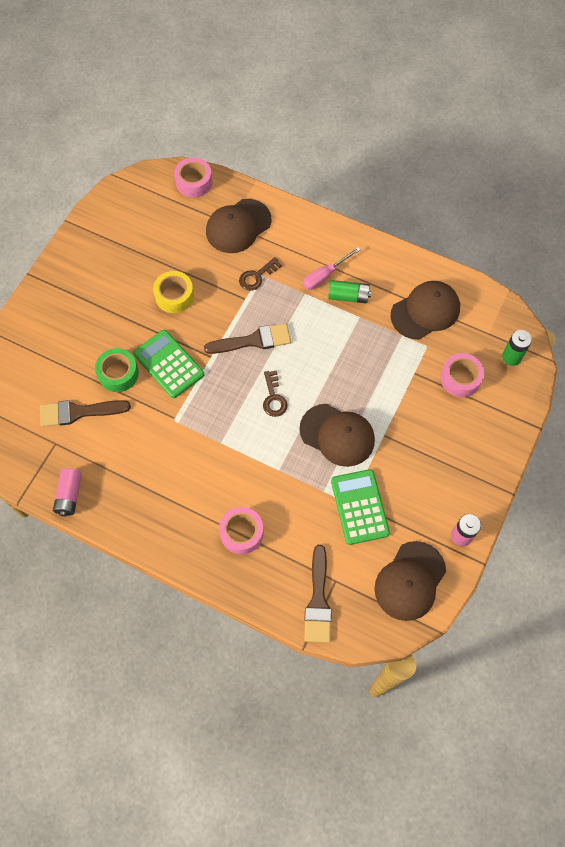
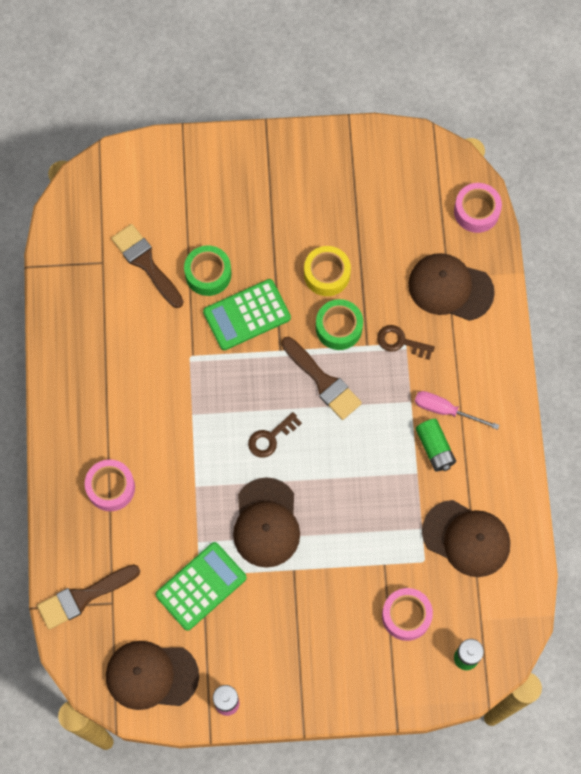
camera: 60 degrees right, 5 degrees up
(69, 495) = (59, 308): pink battery -> none
(169, 364) = (247, 315): green calculator -> green calculator turned 135 degrees counterclockwise
(220, 309) = (339, 328): none -> green tape

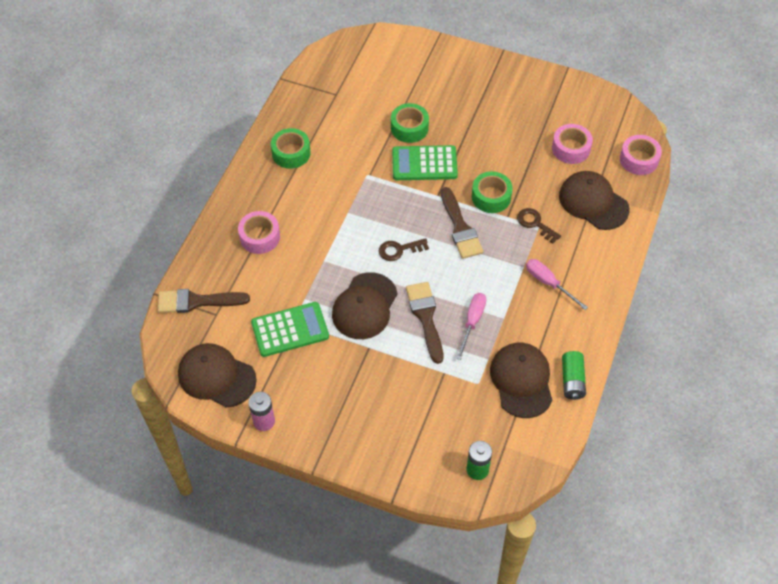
camera: 25 degrees right, 15 degrees down
(91, 364) = (291, 153): none -> green tape
(146, 263) = (367, 105): brown brush -> brown brush (426, 317)
(327, 274) = (499, 159): yellow tape -> none
(387, 492) = (472, 322): none -> pink screwdriver
(406, 616) = (443, 417): pink tape -> pink tape (571, 148)
(434, 448) = (527, 306): green battery -> green battery (572, 380)
(466, 538) = (521, 381): brown cap -> brown cap turned 150 degrees counterclockwise

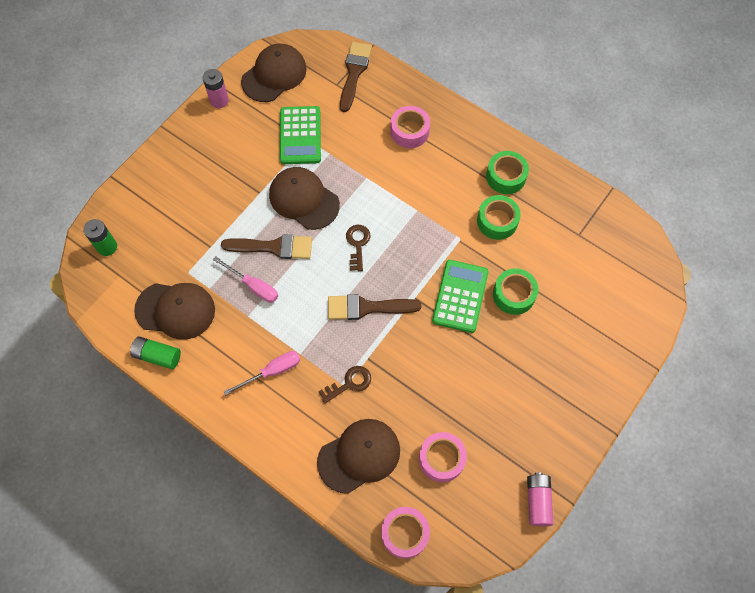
camera: 105 degrees right, 10 degrees up
(491, 197) = (397, 350): green tape -> green tape (497, 221)
(576, 86) = (538, 501): none -> pink battery

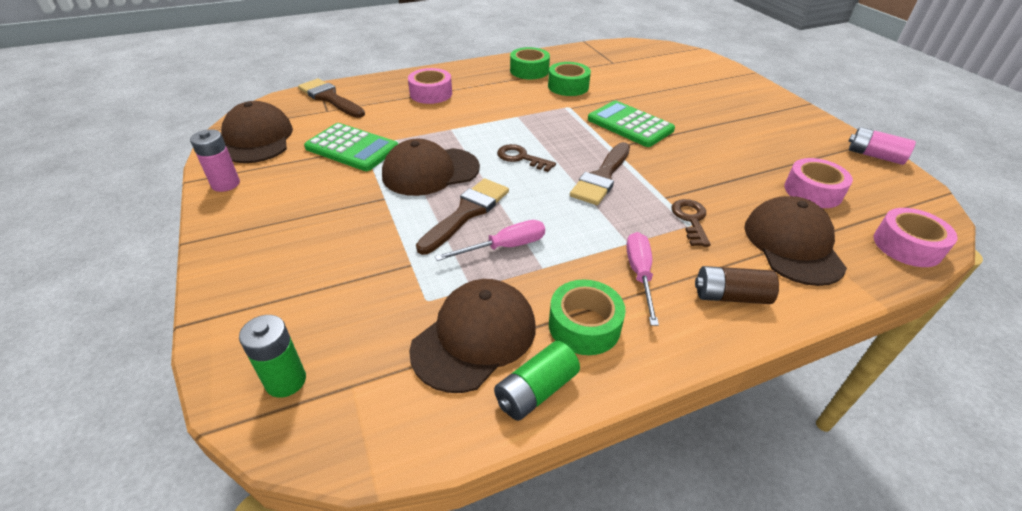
camera: 60 degrees left, 25 degrees down
(282, 429) = (730, 296): none -> brown battery
(513, 295) = (648, 102): green tape -> green tape (584, 326)

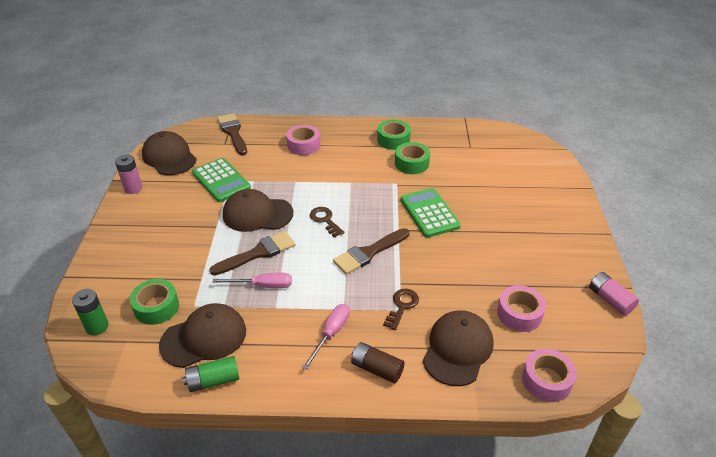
camera: 25 degrees right, 0 degrees up
(257, 139) = (169, 157): brown cap -> brown cap turned 45 degrees counterclockwise
(584, 326) = (269, 354): green tape -> green tape (156, 307)

